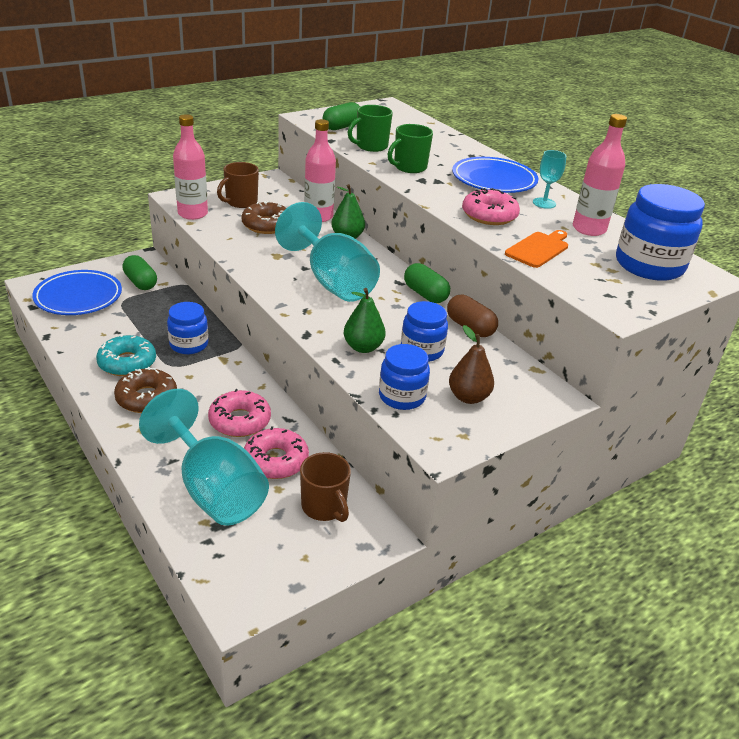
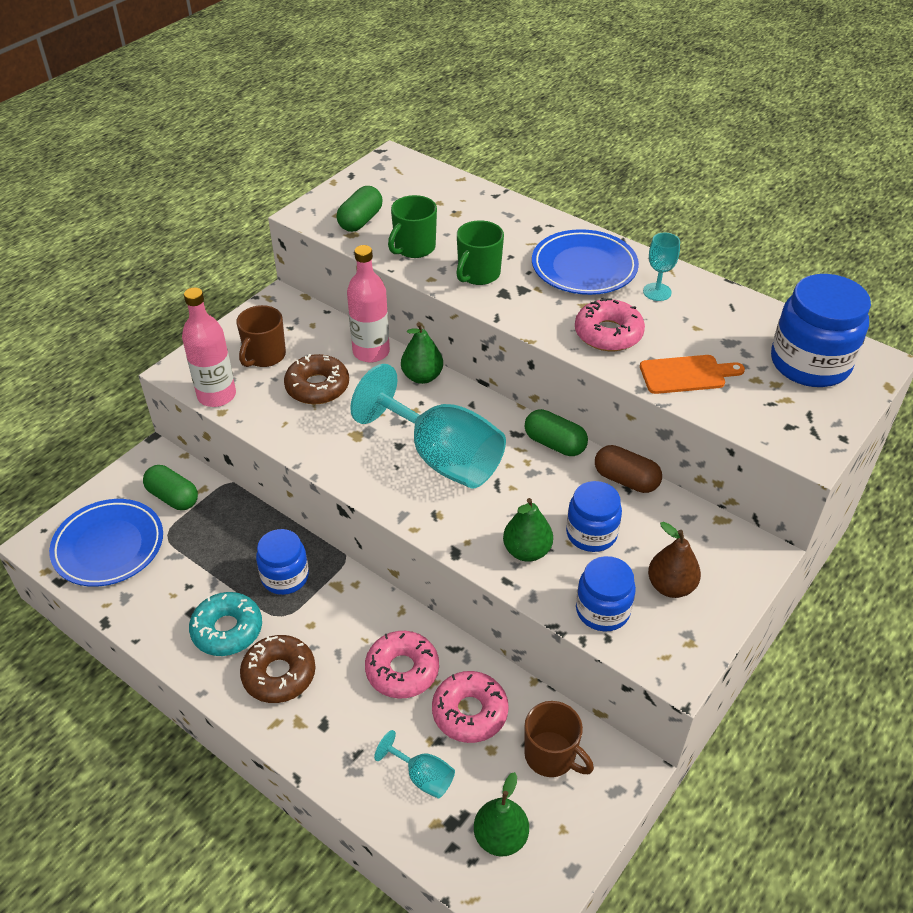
camera: 15 degrees left, 10 degrees up
(213, 489) = (422, 777): turquoise goblet -> turquoise goblet, size x0.44
(250, 547) = (500, 837): none -> green pear
(538, 249) = (686, 374): orange cutting board -> orange cutting board turned 60 degrees clockwise
(589, 229) = (723, 322): pink bottle -> none

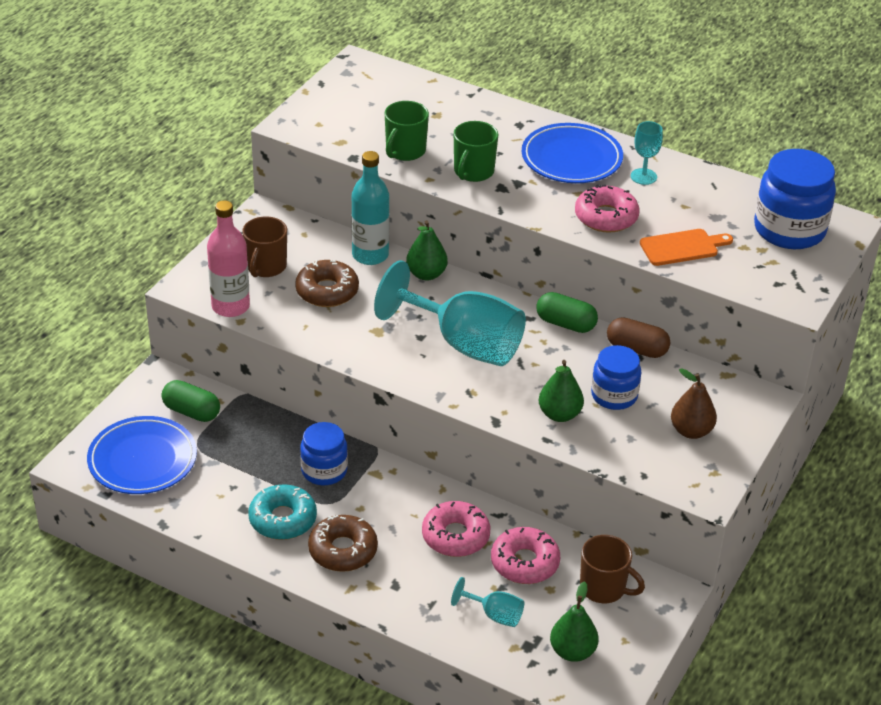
camera: 10 degrees left, 5 degrees down
(360, 221) = (345, 128): green capsule -> none
(371, 352) = (370, 255): pink bottle -> turquoise bottle
(602, 610) = (635, 455): blue jar -> none

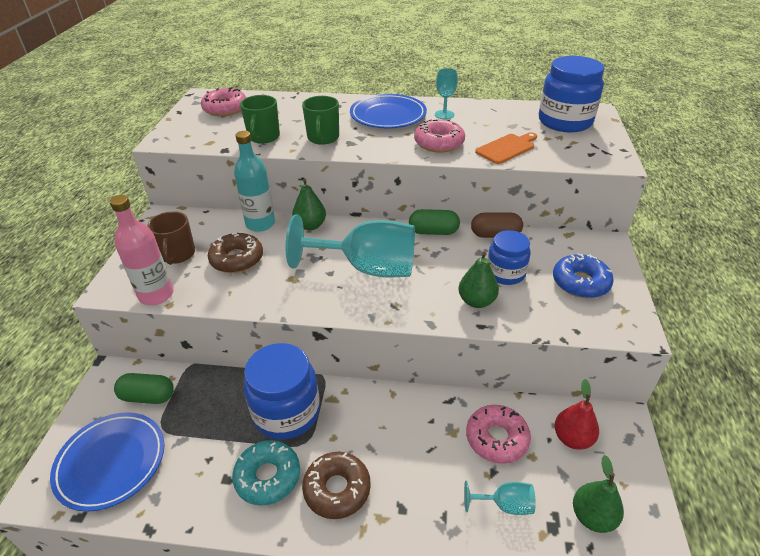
camera: 20 degrees left, 0 degrees up
(324, 471) = (286, 412): blue jar -> blue jar, size x1.61
(455, 536) = (427, 434): pink donut -> pink donut (225, 109)
(604, 588) = (572, 438): brown mug -> red pear
(691, 431) = (580, 282): brown pear -> blue donut

